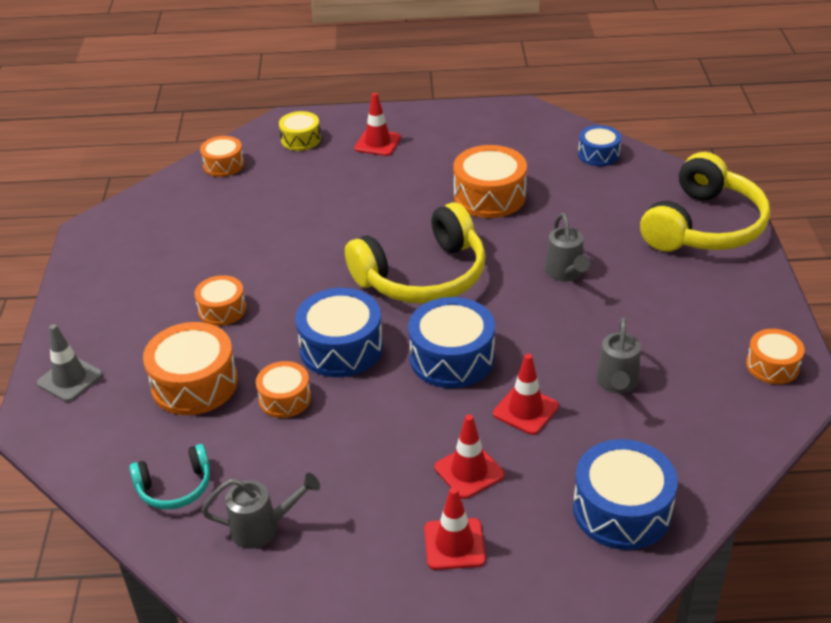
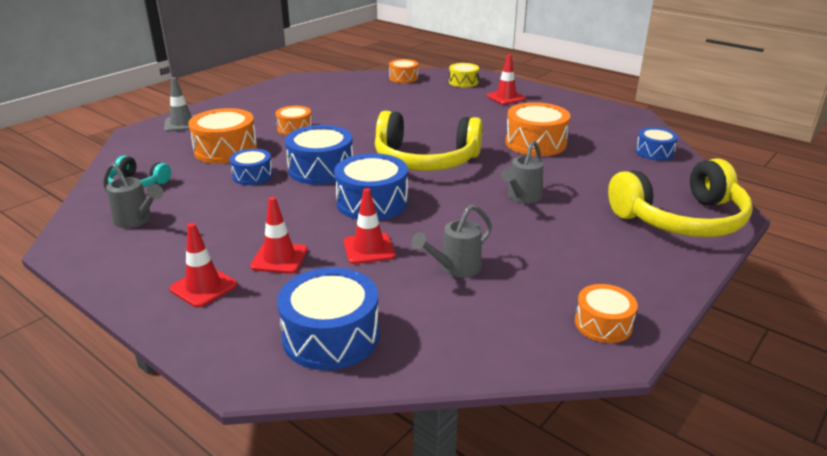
camera: 40 degrees right, 10 degrees down
(285, 398) = (252, 175): orange drum -> blue drum

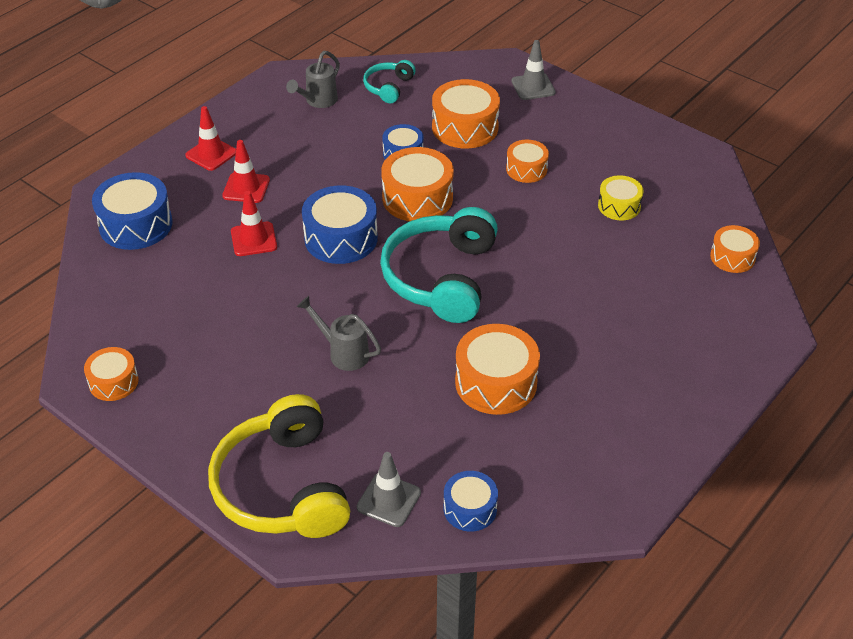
camera: 90 degrees right, 15 degrees up
(321, 169) = (417, 198): blue drum -> orange drum
(425, 160) = (441, 277): yellow headphones -> turquoise headphones
(455, 268) = (213, 294): grey watering can -> none
(463, 82) = (729, 323): yellow drum -> yellow drum (619, 206)
(506, 97) = (667, 368): red traffic cone -> none
(665, 178) = (388, 500): none -> grey traffic cone

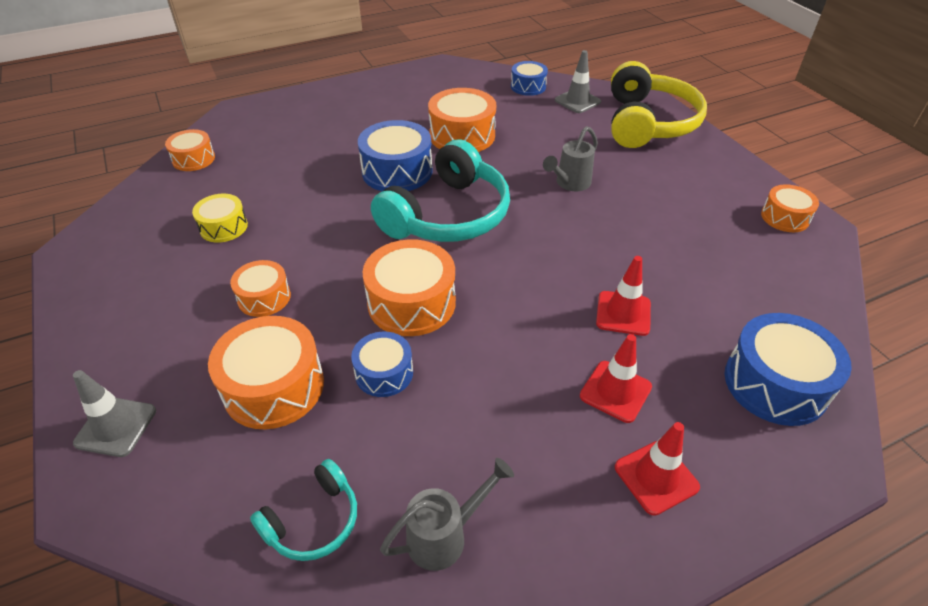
camera: 155 degrees left, 0 degrees up
(341, 238) = (523, 283): blue drum -> blue drum (397, 171)
(343, 353) = (570, 183): grey watering can -> grey watering can turned 75 degrees clockwise

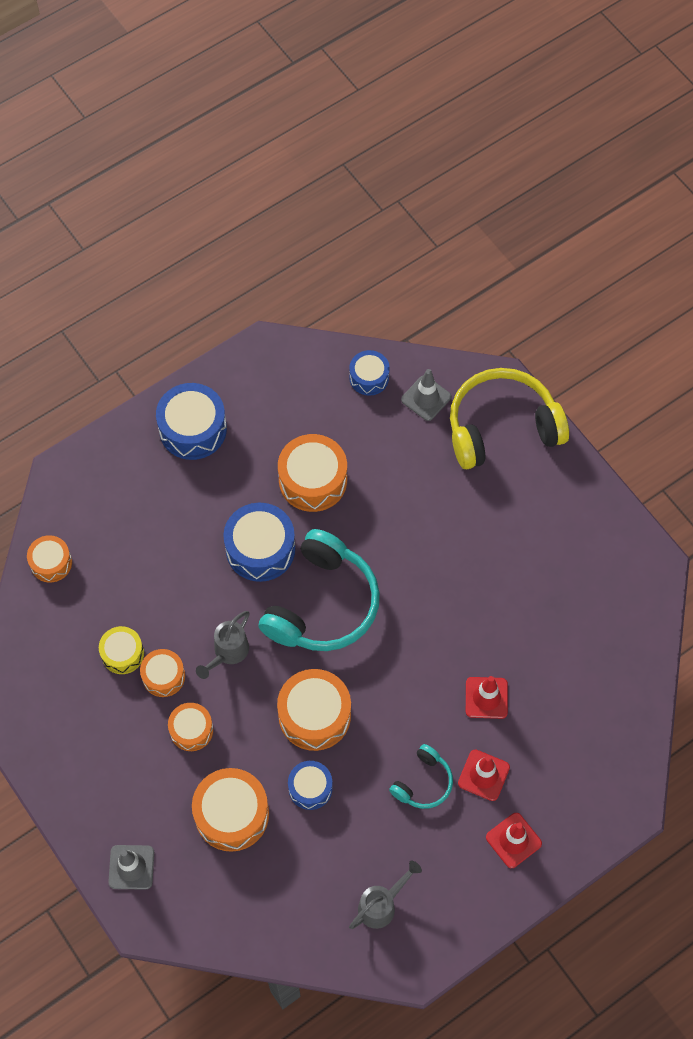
camera: 10 degrees left, 20 degrees up
(313, 521) = (295, 910): turquoise headphones -> turquoise headphones (423, 782)
(570, 183) = (430, 540): grey watering can -> grey watering can (228, 653)
(648, 123) = (502, 427): yellow headphones -> yellow headphones turned 105 degrees counterclockwise
(775, 383) = (599, 748): blue drum -> blue drum (193, 429)
(785, 217) = (626, 557): orange drum -> orange drum (163, 676)

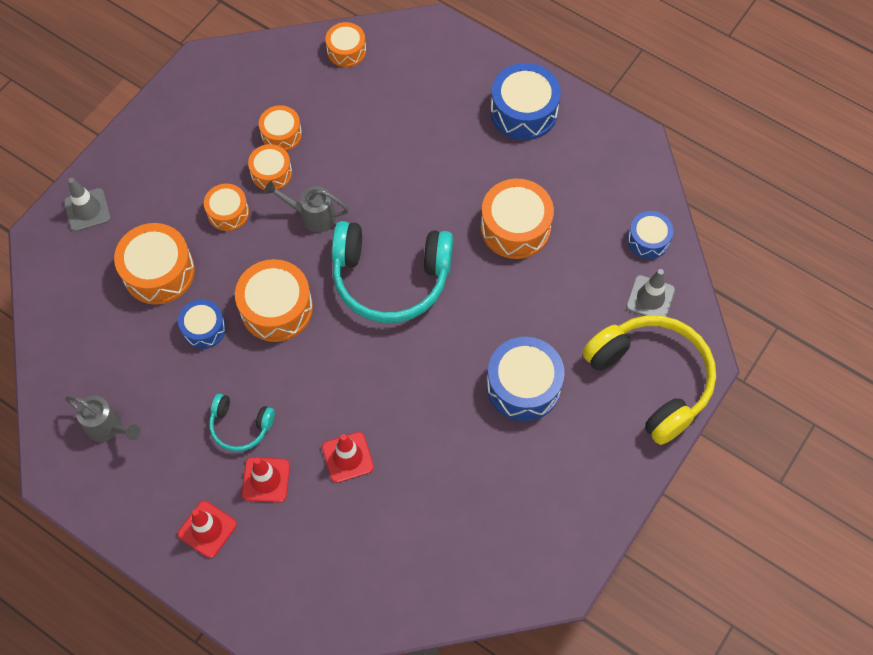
camera: 70 degrees right, 0 degrees up
(122, 654) = (281, 134): yellow drum -> orange drum
(260, 549) = (426, 207): blue drum -> blue drum (523, 386)

